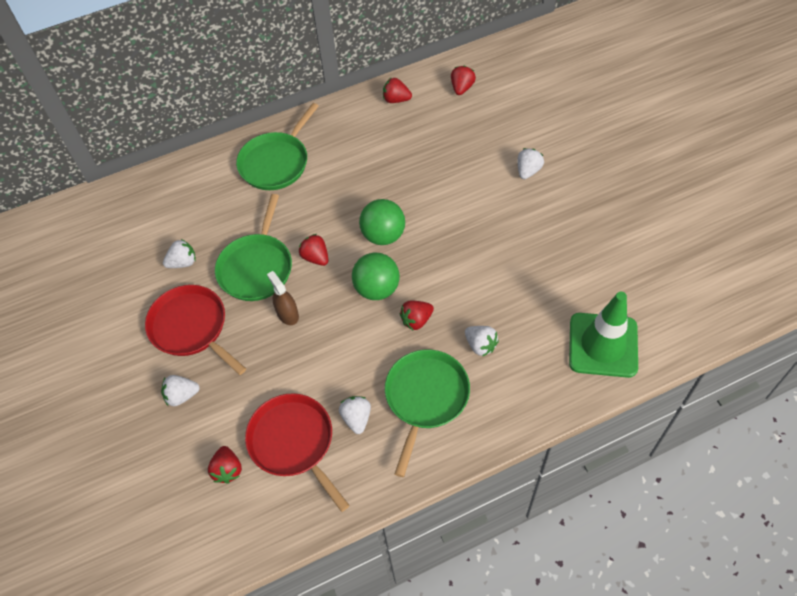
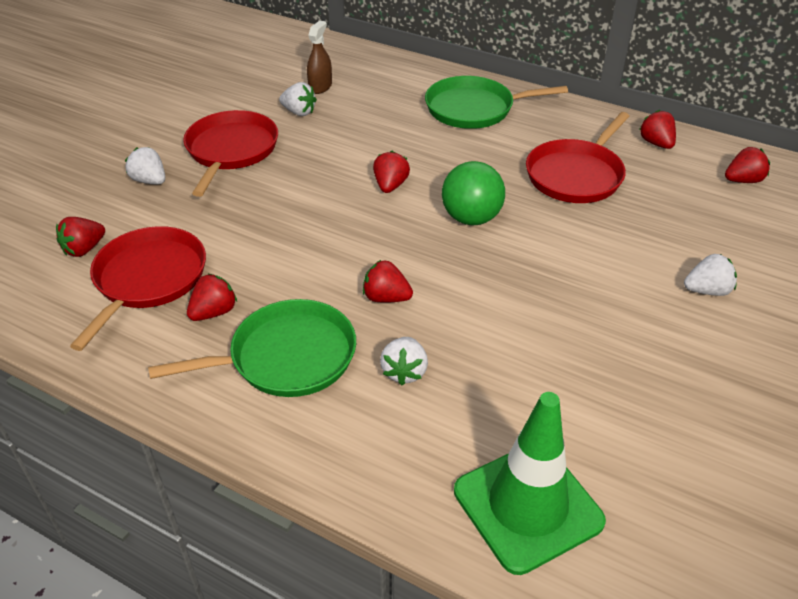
camera: 50 degrees right, 15 degrees down
(256, 267) = (338, 155): green pan -> none
(287, 314) = (302, 200): brown spray bottle -> brown spray bottle (320, 87)
(356, 418) = (214, 312): white strawberry -> red strawberry
(377, 289) = (397, 247): green ball -> none
(390, 158) = (576, 175): none -> red pan

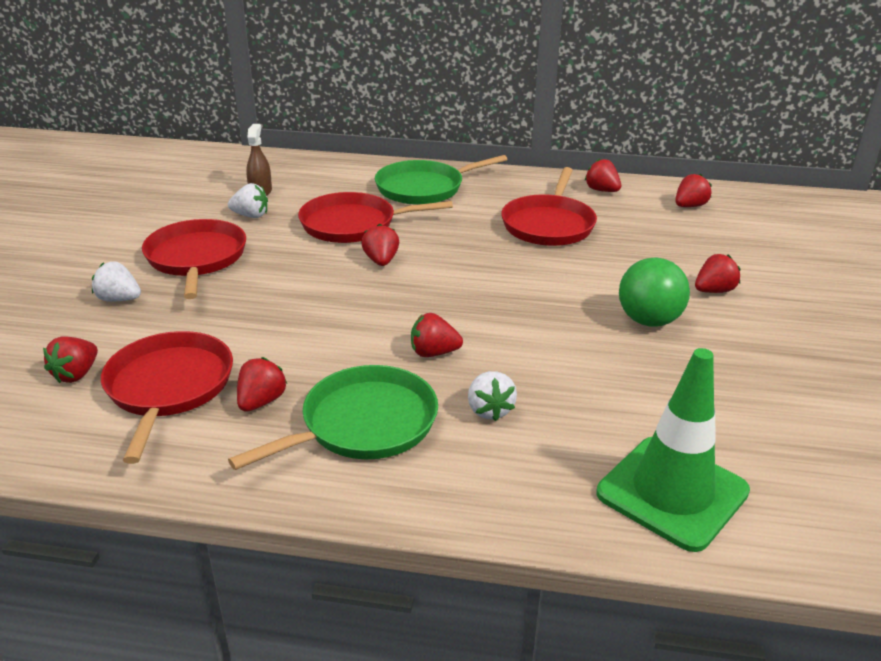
camera: 20 degrees left, 10 degrees down
(386, 139) = (353, 224): none -> red pan
(471, 218) = (475, 274): green ball -> green ball (648, 321)
(707, 290) = (714, 291): white strawberry -> red strawberry

